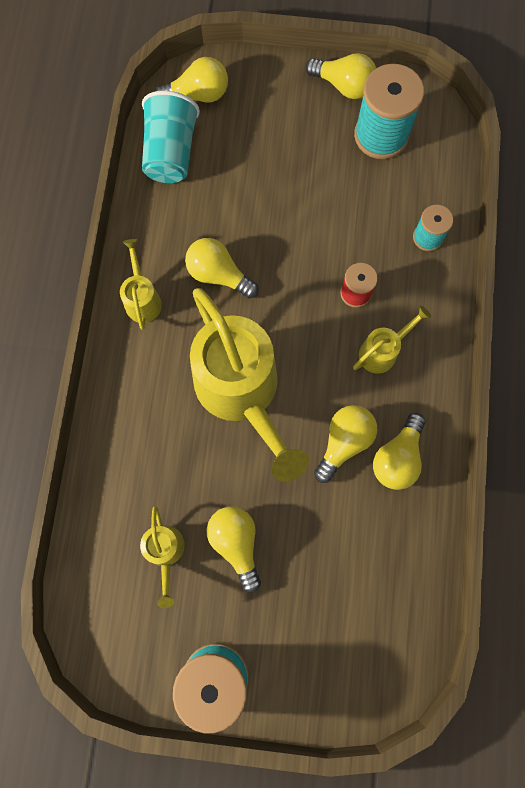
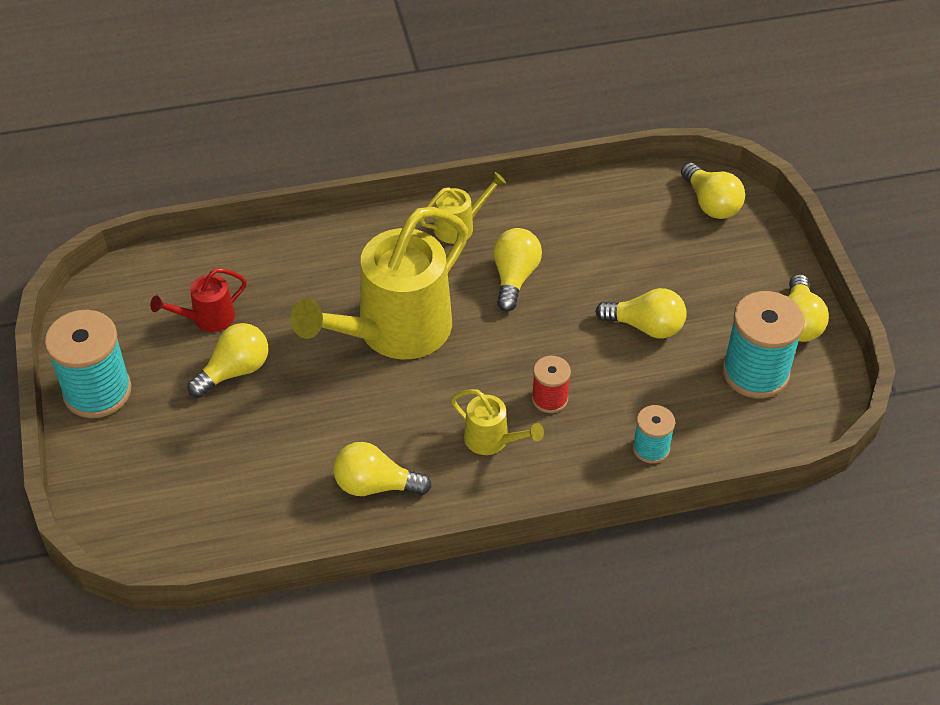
camera: 70 degrees right, 25 degrees down
(165, 553) = (207, 318): yellow watering can -> red watering can
(171, 152) = (631, 201): turquoise cup -> none
(344, 442) = (374, 432): yellow light bulb -> yellow light bulb (646, 326)

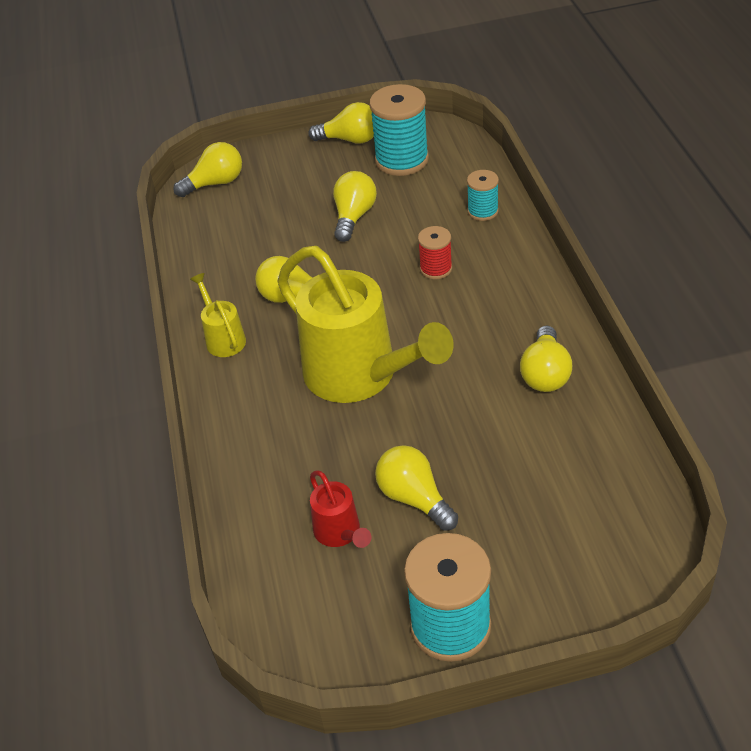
camera: 85 degrees left, 5 degrees down
(492, 440) = (485, 301): yellow watering can -> none

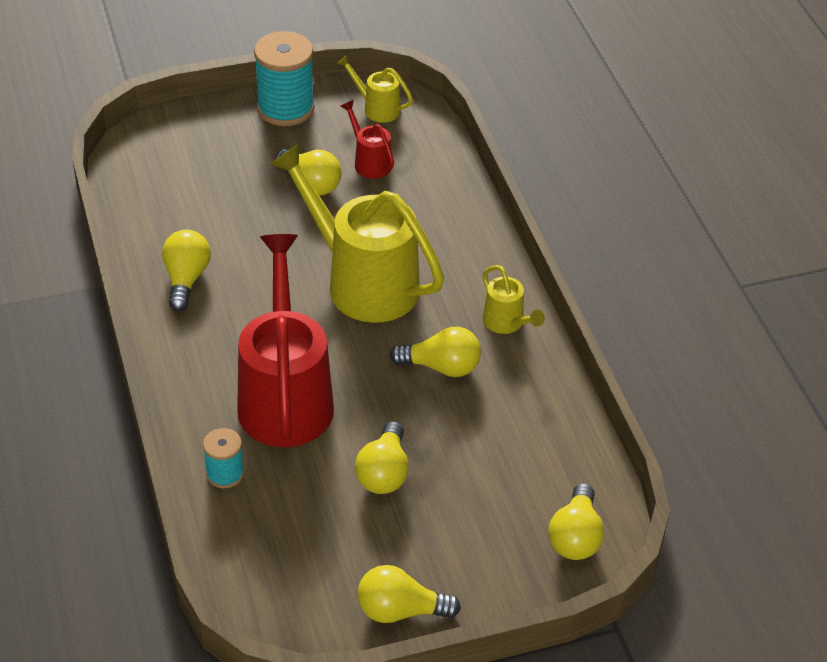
camera: 170 degrees right, 0 degrees up
(215, 183) = (575, 537): yellow light bulb -> yellow light bulb turned 45 degrees counterclockwise
(322, 628) = (376, 108): none -> yellow watering can
(401, 160) = (325, 566): turquoise spool -> none
(436, 269) = (285, 396): red spool -> red watering can

